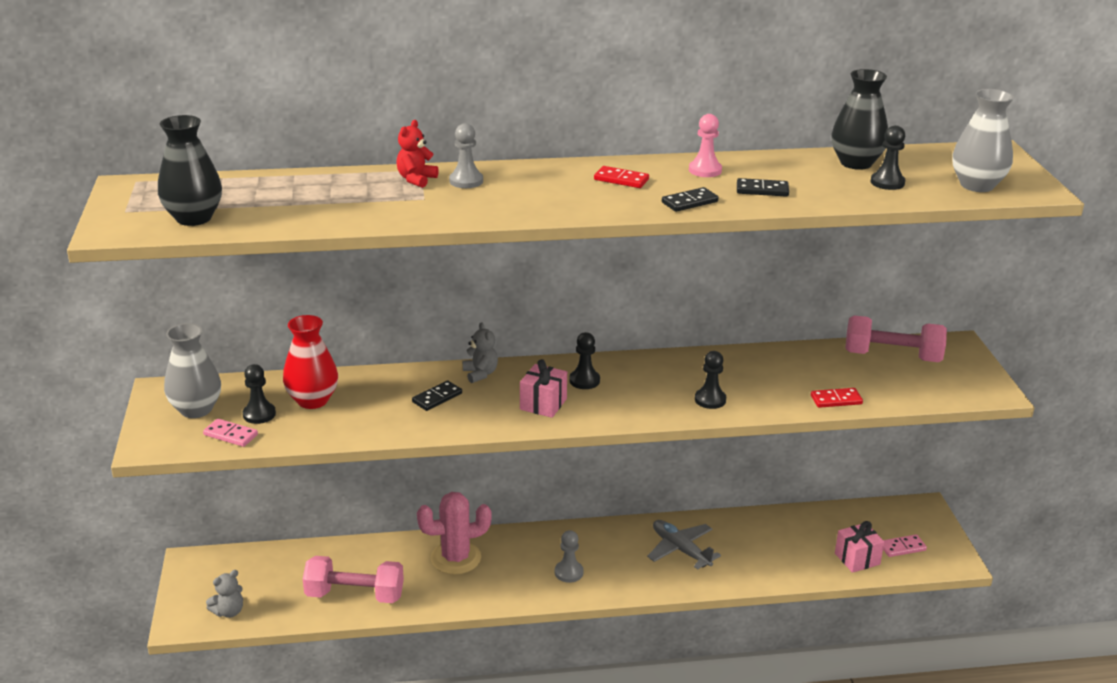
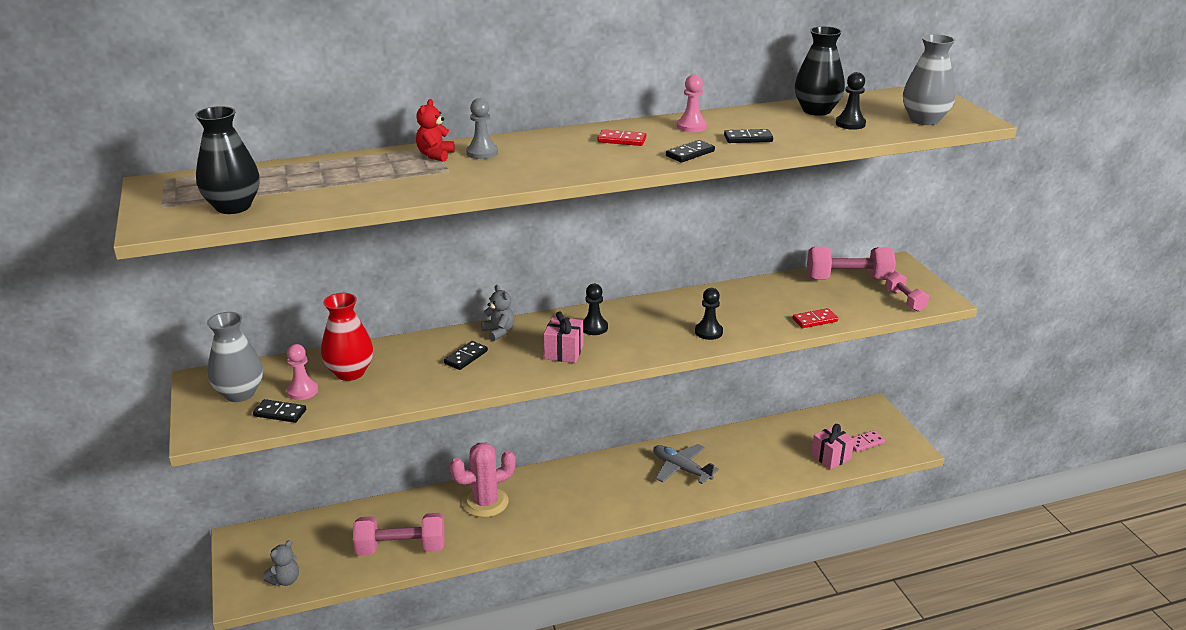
camera: 10 degrees left, 0 degrees up
(230, 435) = (280, 413): pink domino -> black domino
(259, 414) = (302, 391): black pawn -> pink pawn
(568, 572) = (589, 502): grey pawn -> none
(950, 388) = (904, 300): none -> pink dumbbell

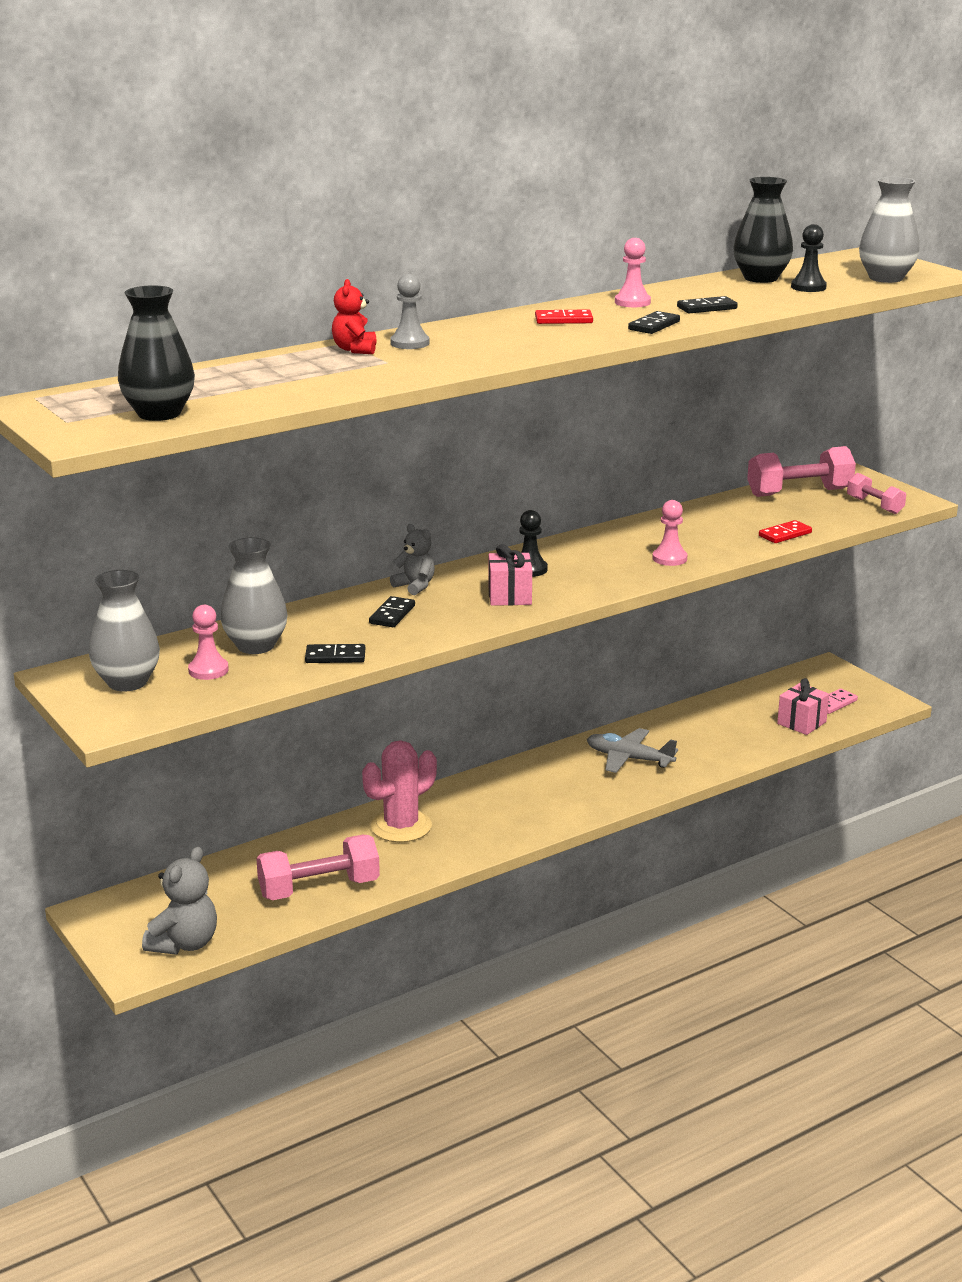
camera: 15 degrees left, 5 degrees down
(280, 413) = (196, 694): black domino -> black domino (335, 657)
(285, 580) = (184, 943): grey teddy bear -> grey teddy bear, size x1.58
(350, 372) = (255, 646): red vase -> grey vase
(708, 332) = (669, 558): black pawn -> pink pawn

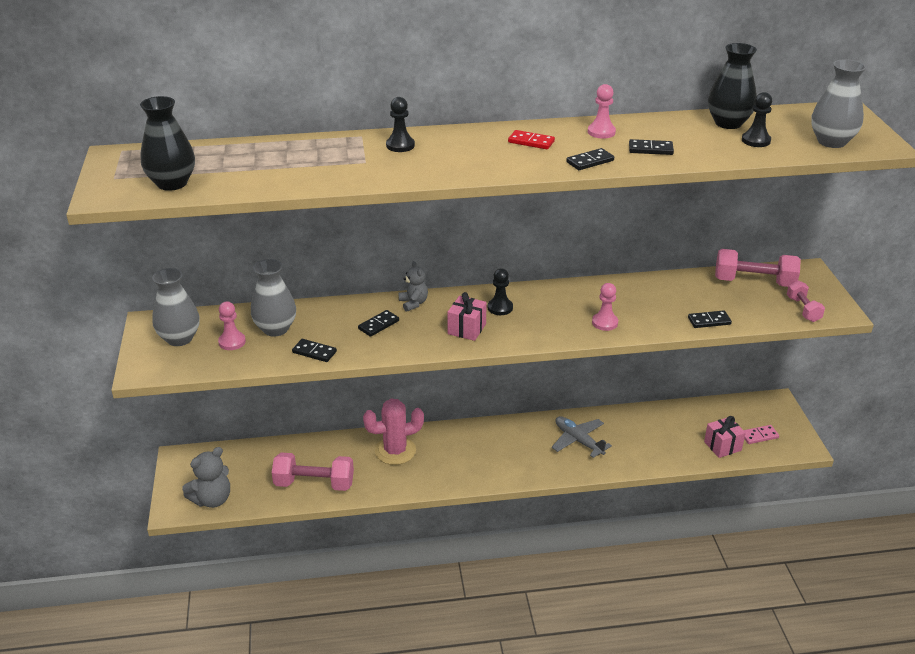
camera: 25 degrees right, 10 degrees up
(355, 350) = (358, 145): red teddy bear -> none
(410, 343) = (400, 145): grey pawn -> black pawn
(785, 534) = (709, 321): red domino -> black domino

